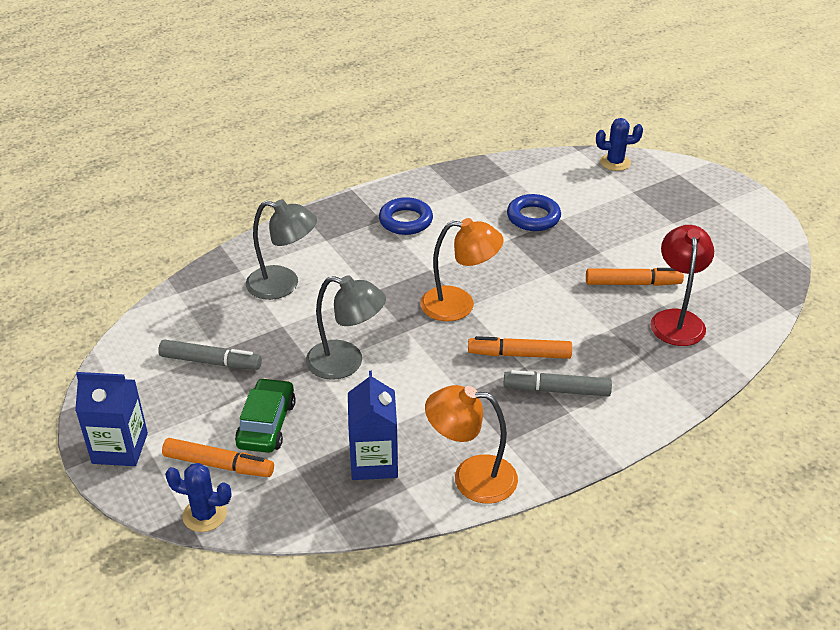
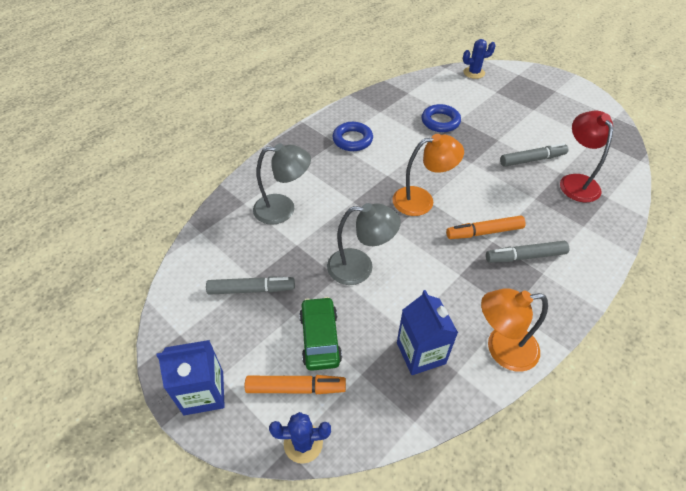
camera: 15 degrees left, 10 degrees up
(632, 283) = (532, 159): orange marker -> grey marker

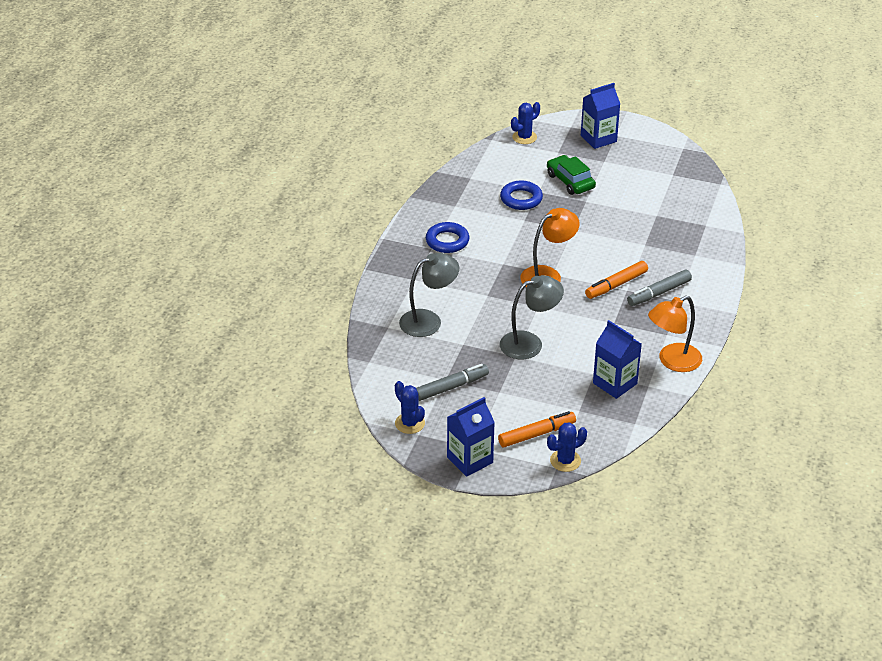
camera: 25 degrees left, 10 degrees down
(182, 317) = (410, 423): none -> blue cactus
(320, 338) = (532, 399): green car -> green car (570, 181)
(532, 159) = (626, 211): grey marker -> none
(538, 89) = (598, 138): none -> blue carton
(575, 182) = (673, 219): red lamp -> none

